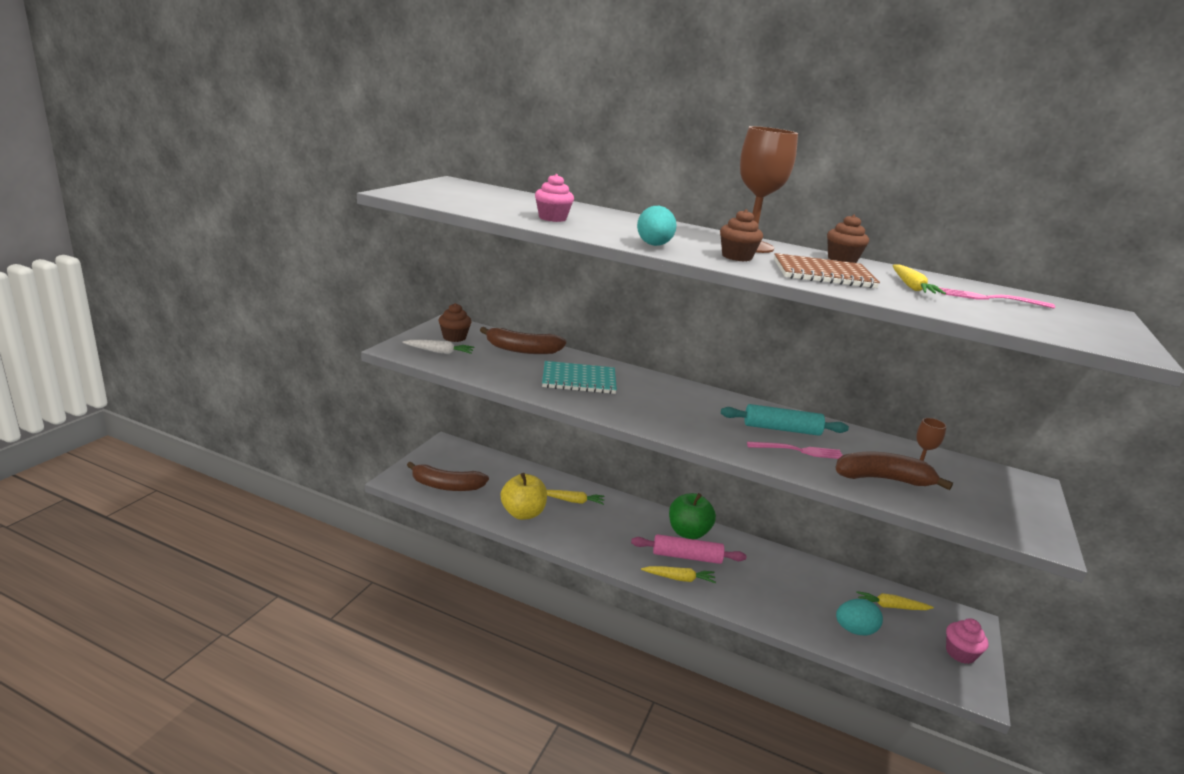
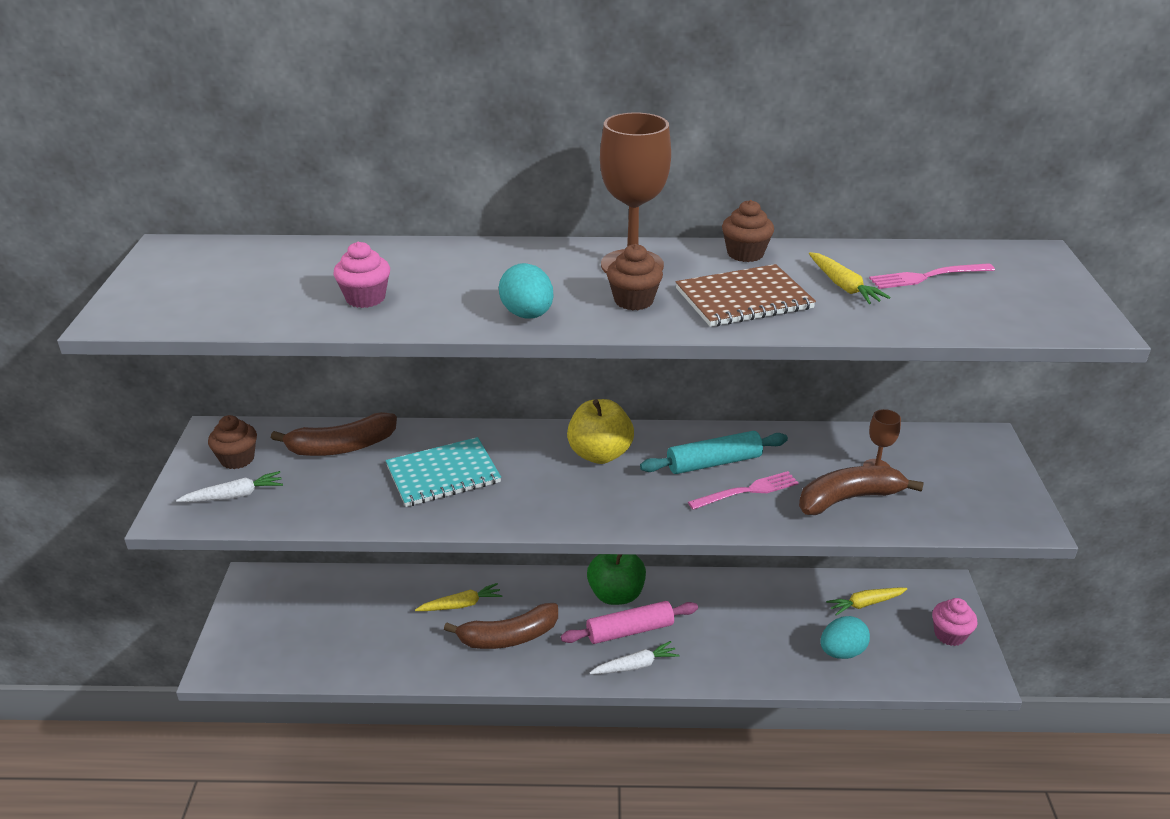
camera: 20 degrees left, 10 degrees up
(446, 486) = (288, 649): brown banana -> brown banana (508, 637)
(523, 513) = (409, 650): yellow apple -> yellow apple (600, 454)
(679, 579) = (635, 665): yellow carrot -> white carrot

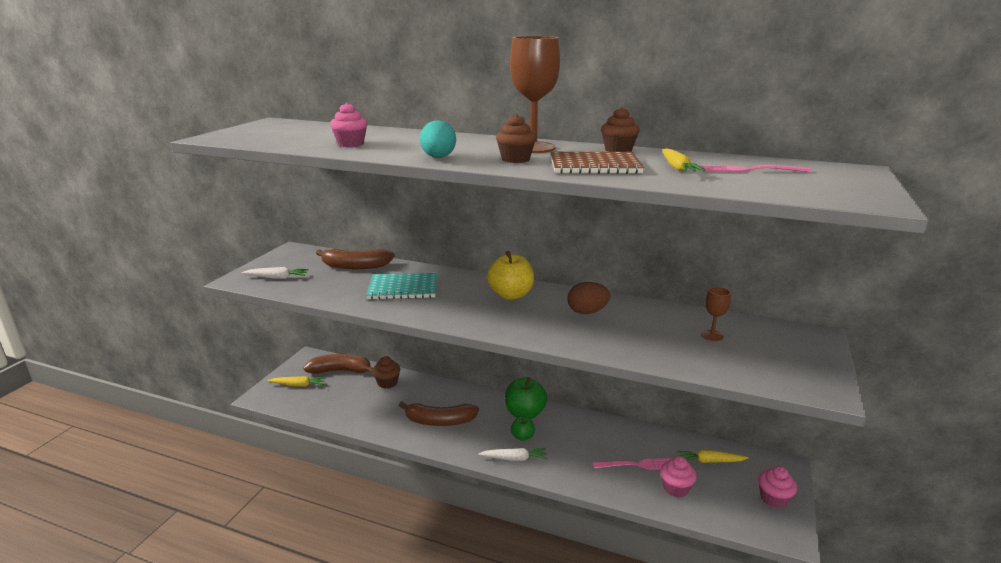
camera: 20 degrees right, 10 degrees down
(237, 459) = (294, 262): brown cupcake -> brown cupcake (387, 383)
(461, 605) = (421, 396): yellow carrot -> yellow carrot (298, 385)
(630, 631) = (522, 437): pink rolling pin -> green apple
(713, 462) = (587, 312): turquoise rolling pin -> brown egg
(747, 491) = (601, 331): pink fork -> pink fork (636, 465)
(842, 652) = (675, 488): turquoise egg -> pink cupcake
(849, 499) = (677, 349): brown banana -> brown banana (341, 371)

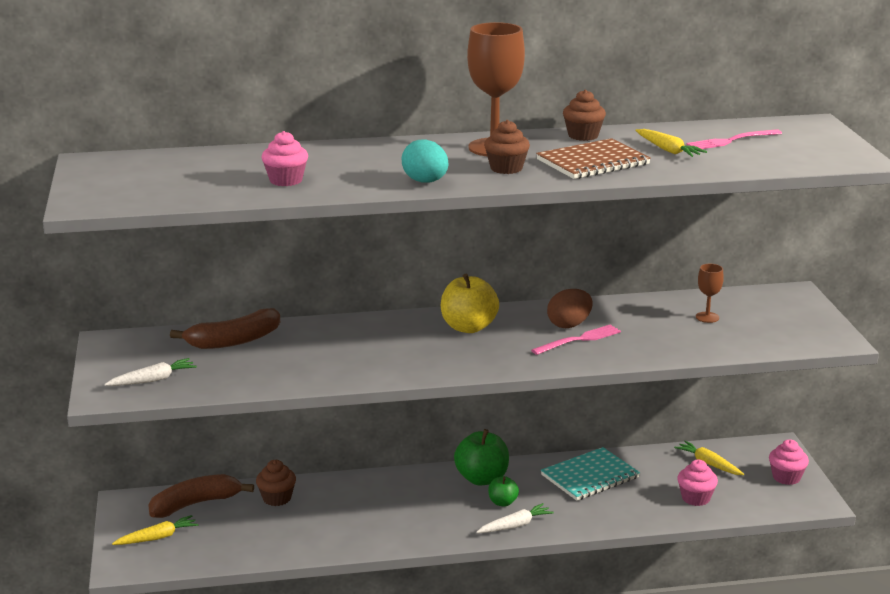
camera: 30 degrees left, 0 degrees up
(403, 288) = (335, 351): turquoise notebook -> turquoise notebook (590, 476)
(439, 421) = (392, 518): brown banana -> none
(636, 465) = (643, 490): pink fork -> pink fork (579, 340)
(710, 461) = (708, 464): yellow carrot -> yellow carrot turned 75 degrees clockwise

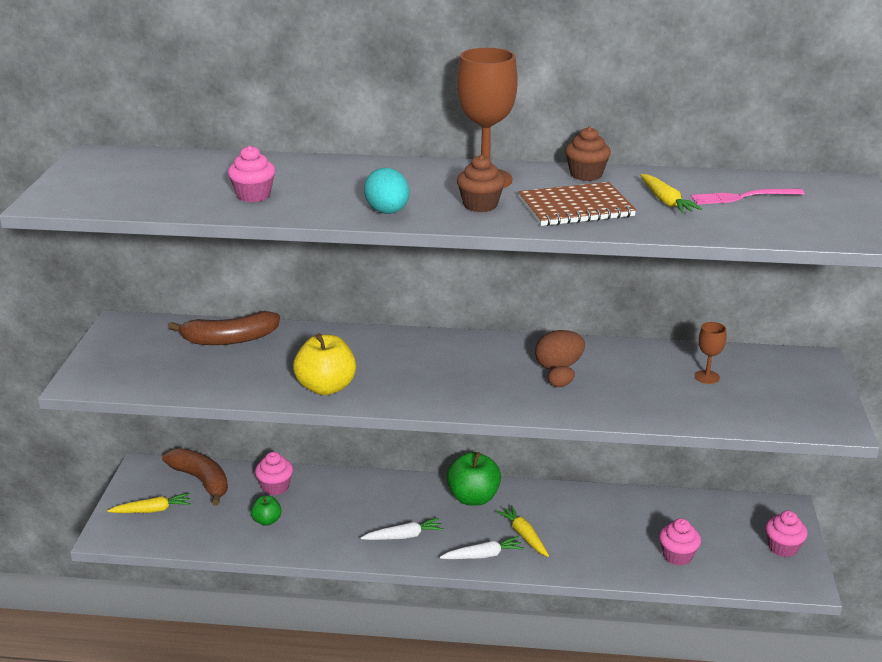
camera: 15 degrees right, 5 degrees up
(153, 380) = (133, 371): white carrot -> white carrot (404, 536)
(195, 504) = (201, 481): brown banana -> brown banana turned 60 degrees clockwise
(277, 498) = (275, 487): brown cupcake -> pink cupcake
(468, 327) = (457, 355): yellow apple -> yellow apple (326, 387)
(502, 502) = (482, 527): green apple -> green apple (267, 520)
(579, 340) = (560, 385): pink fork -> brown egg
(590, 476) = (579, 512): turquoise notebook -> none
(708, 464) = (706, 518): yellow carrot -> yellow carrot (524, 535)

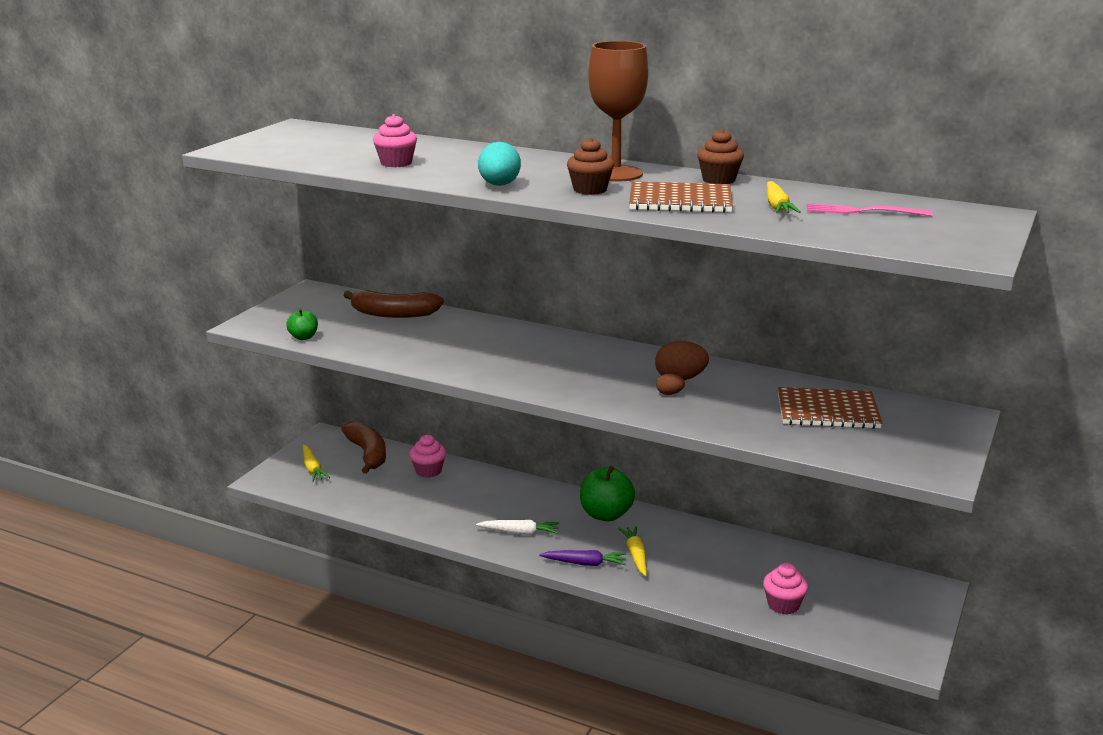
camera: 20 degrees right, 5 degrees down
(152, 510) = (312, 468): yellow carrot -> yellow carrot turned 60 degrees clockwise
(267, 520) = (404, 495): green apple -> green apple (303, 337)
(326, 387) = (448, 361): yellow apple -> none
(483, 555) = (585, 563): white carrot -> purple carrot
(707, 377) = (827, 411): brown goblet -> brown notebook
(782, 547) = (905, 622): pink cupcake -> none

